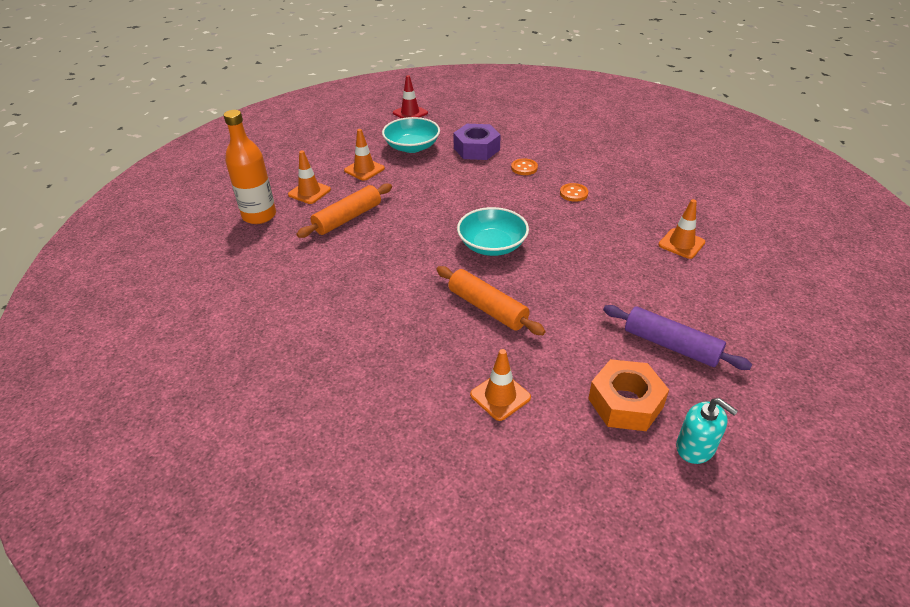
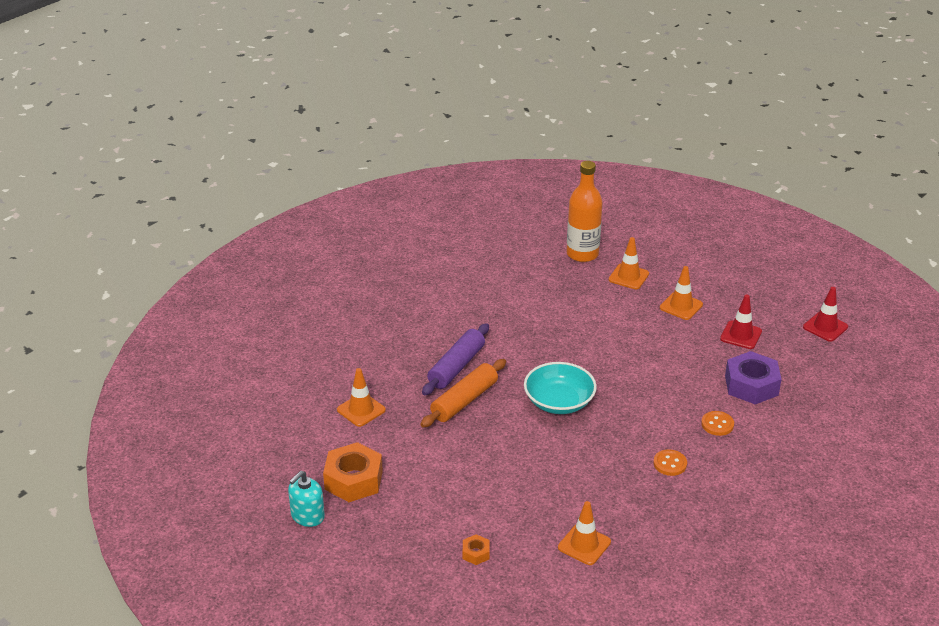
camera: 85 degrees right, 5 degrees down
(348, 218) = (588, 306): orange rolling pin -> none
(412, 147) = (741, 335): turquoise bowl -> red traffic cone
(671, 345) = (422, 516): purple rolling pin -> purple rolling pin (456, 367)
(712, 308) = (476, 553): none -> orange nut

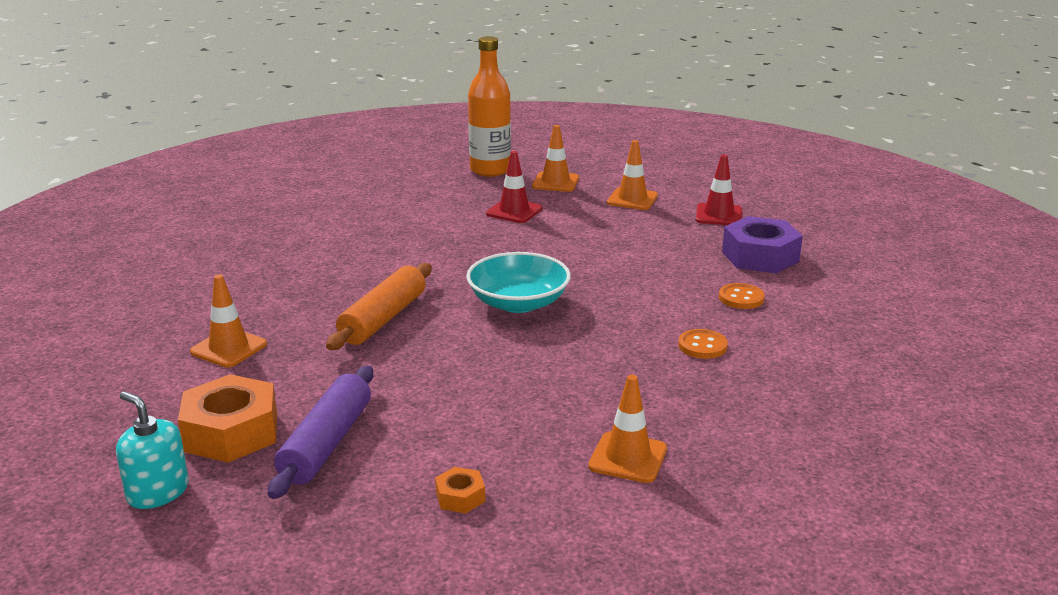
camera: 15 degrees left, 10 degrees down
(307, 516) = (158, 492): turquoise soap dispenser -> turquoise soap dispenser turned 105 degrees clockwise
(456, 367) = (361, 286): purple rolling pin -> purple rolling pin (327, 443)
(825, 327) = (812, 198): red traffic cone -> red traffic cone (514, 211)

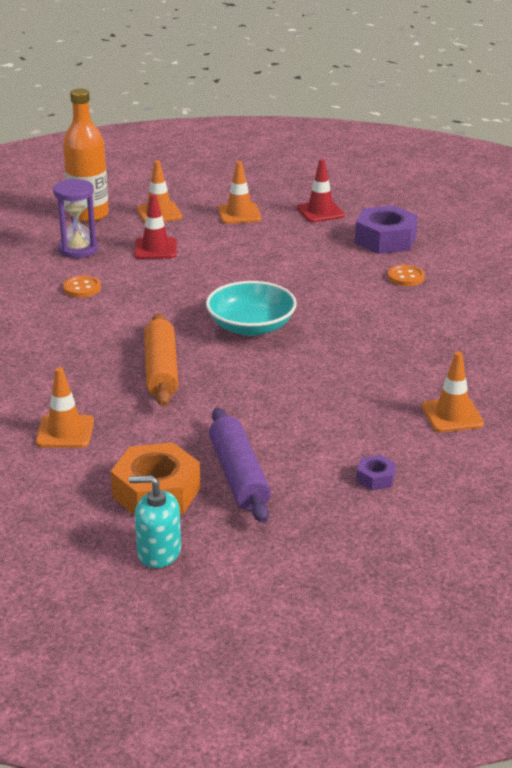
camera: 30 degrees left, 5 degrees up
(444, 196) = (78, 250): none -> purple hourglass
(460, 497) = (375, 478): orange nut -> purple nut
(702, 346) = (417, 321): orange button -> orange button (82, 288)

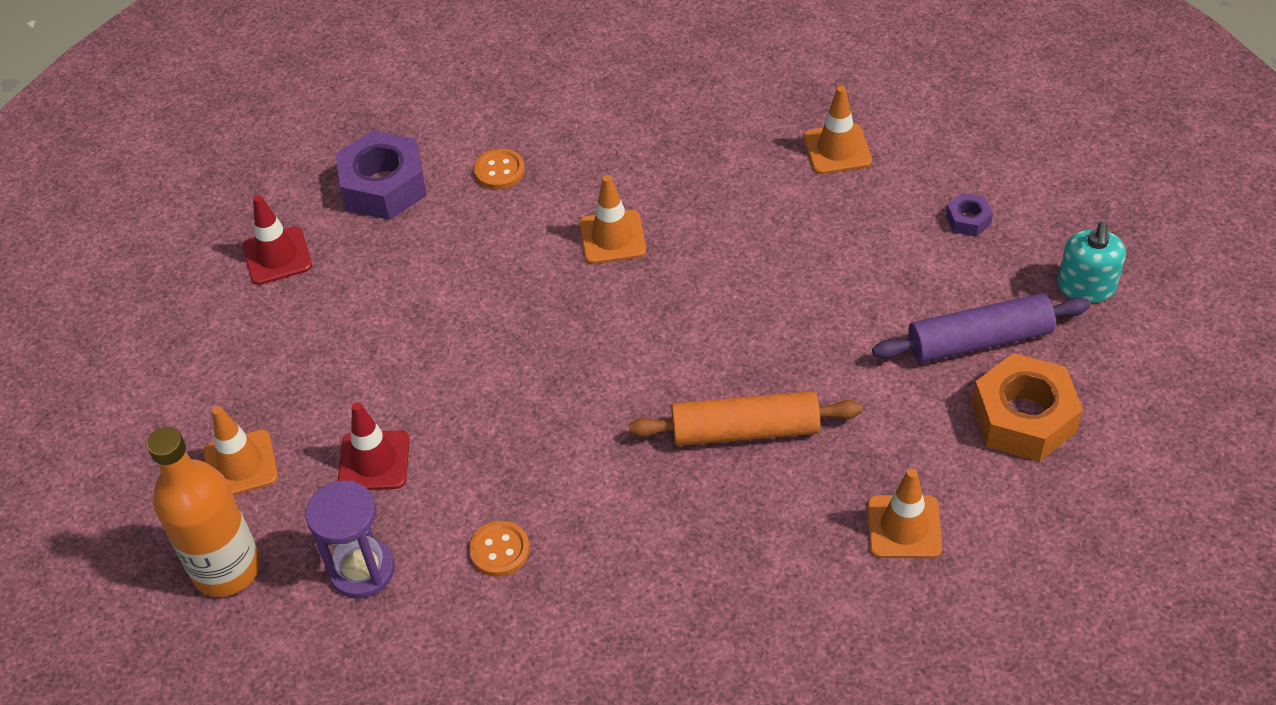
camera: 85 degrees left, 20 degrees up
(158, 552) = (1133, 408): turquoise soap dispenser -> turquoise soap dispenser (1086, 286)
(239, 214) = (265, 356): orange traffic cone -> orange traffic cone (612, 237)
(251, 326) = (628, 335): turquoise bowl -> none

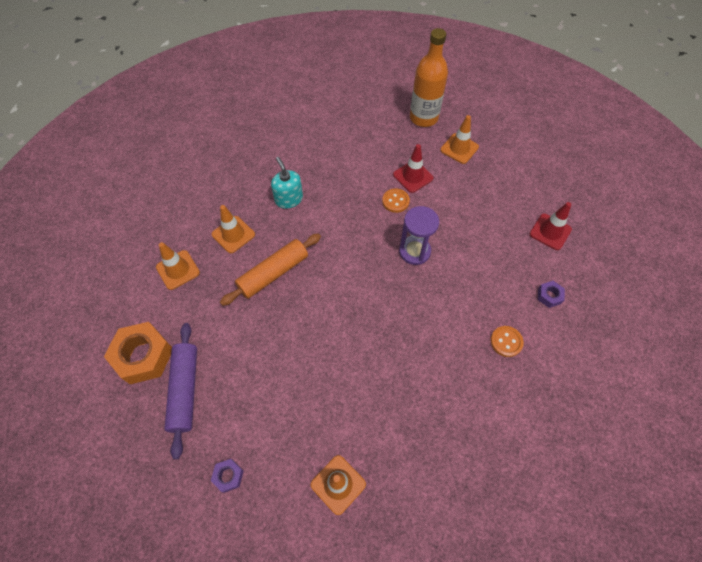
camera: 140 degrees right, 10 degrees up
(362, 570) = (377, 141): purple hourglass -> purple hourglass (414, 251)
(384, 186) = (549, 296): purple nut -> purple nut, size x0.47
(499, 550) = (335, 173): orange button -> orange button (395, 201)
(612, 237) = (413, 337): orange traffic cone -> orange traffic cone (233, 234)
(978, 340) = (185, 390): purple rolling pin -> purple rolling pin turned 45 degrees counterclockwise
(1086, 286) = (137, 467): turquoise soap dispenser -> turquoise soap dispenser (289, 199)

